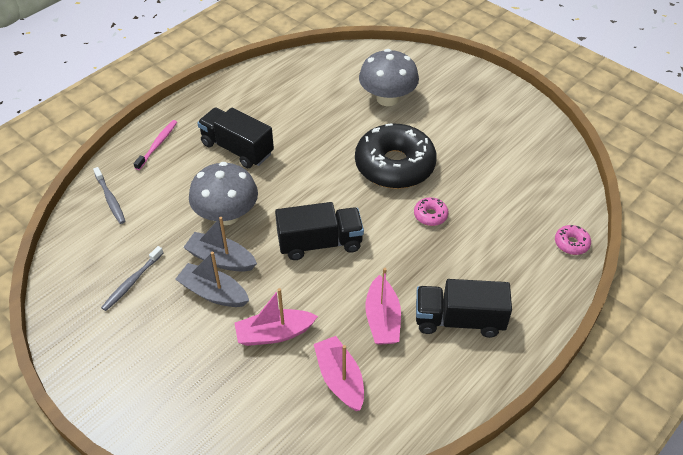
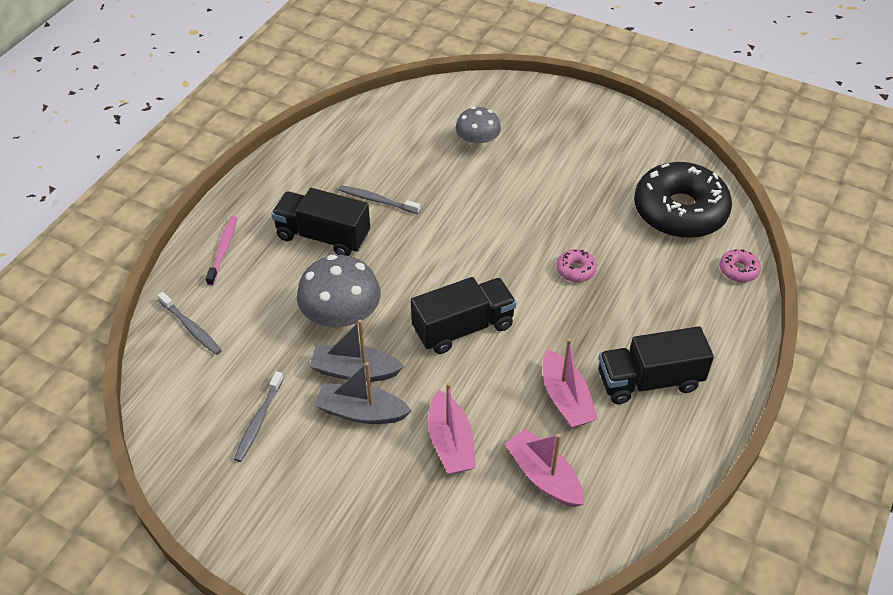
camera: 15 degrees left, 0 degrees up
(274, 334) = (450, 443): pink boat -> pink boat turned 75 degrees counterclockwise
(290, 129) = (377, 200): none -> grey toothbrush
(387, 98) = (477, 143): grey mushroom -> grey mushroom, size x0.64
(394, 165) = (515, 220): black donut -> black donut (680, 211)

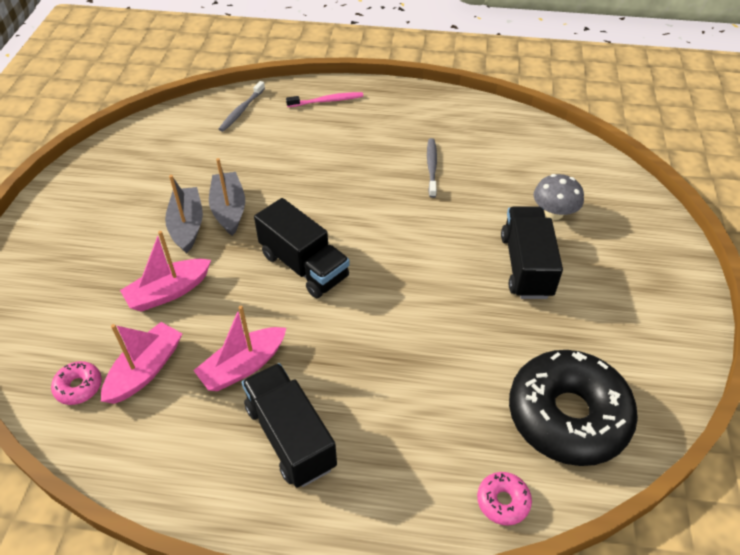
camera: 70 degrees right, 0 degrees up
(258, 421) = (163, 171): grey toothbrush -> none
(323, 236) = (370, 148): black truck -> black truck (526, 266)
(341, 318) = (283, 185): grey mushroom -> none
(576, 270) = (420, 335): pink donut -> pink donut (79, 387)

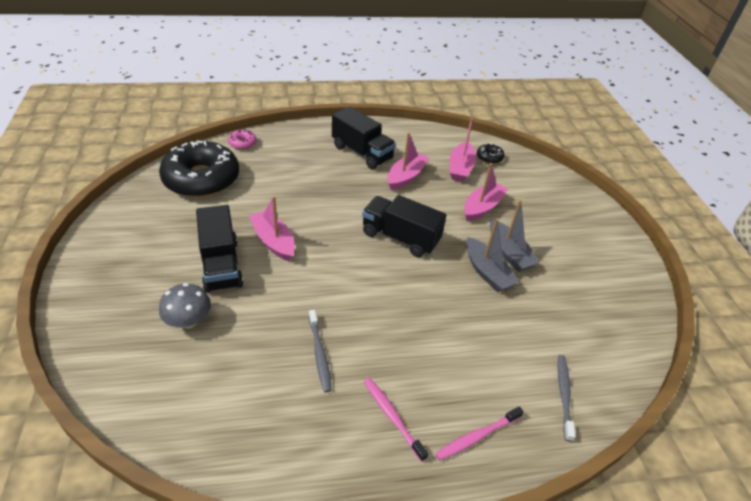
camera: 160 degrees right, 5 degrees down
(79, 387) = (489, 157): pink donut -> black donut
(384, 120) = (392, 416): none -> pink toothbrush
(462, 286) = (274, 241): none -> pink boat

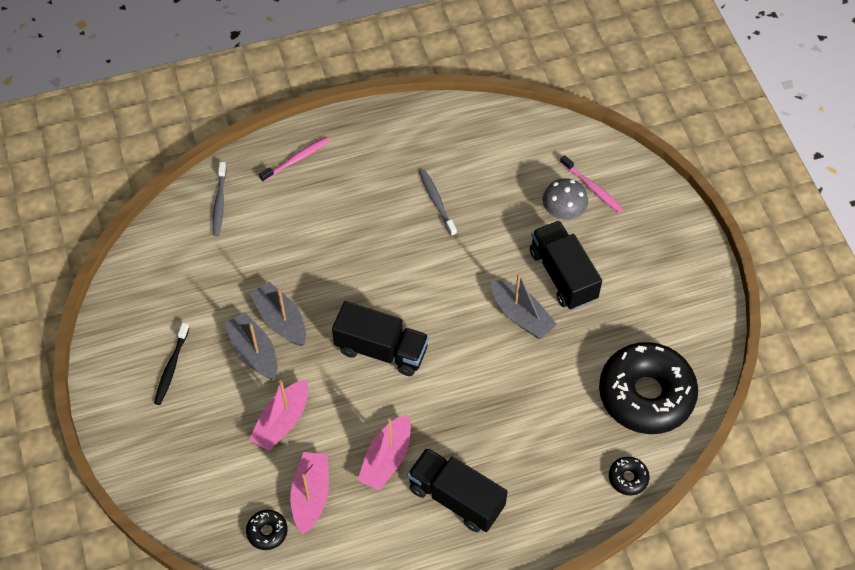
camera: 175 degrees right, 15 degrees up
(242, 143) = (628, 478): pink donut -> black donut
(274, 241) = (521, 315): pink boat -> grey boat
(392, 416) = (365, 162): pink toothbrush -> pink toothbrush (592, 188)
(577, 254) = (171, 367): none -> black toothbrush

